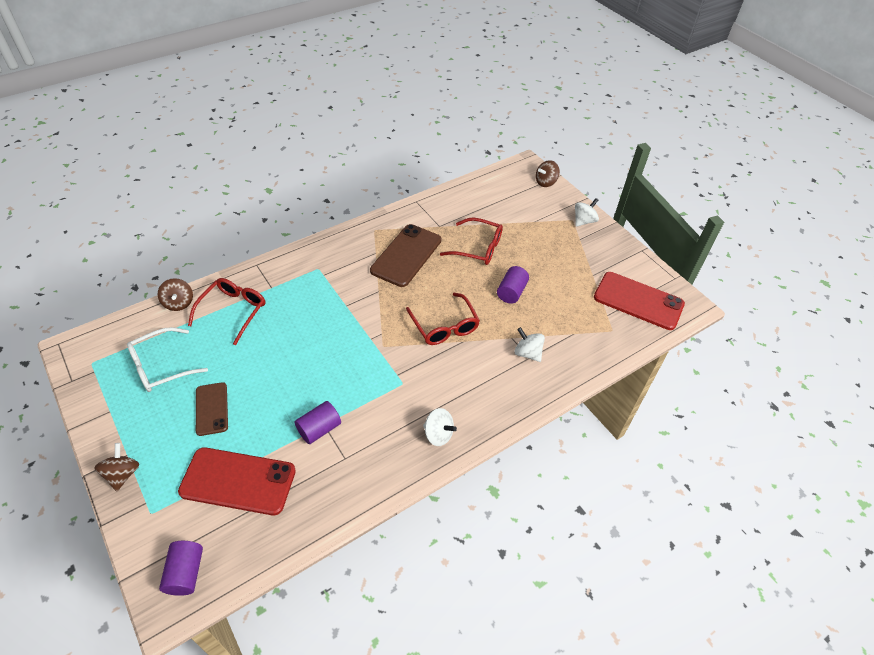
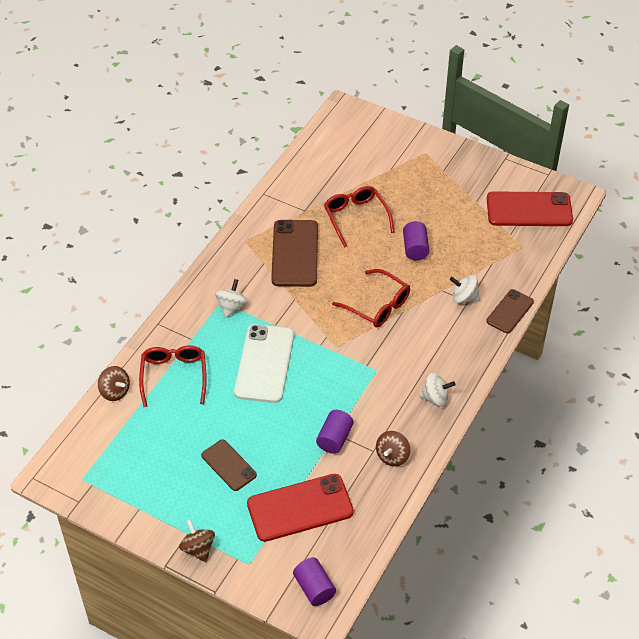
camera: 25 degrees left, 0 degrees up
(161, 366) = (151, 452): white glasses -> none
(312, 333) = (264, 363): none -> white phone
(477, 248) = (356, 218): red glasses -> red glasses turned 105 degrees counterclockwise
(545, 182) = (375, 122): brown spinning top -> brown spinning top (392, 456)
(563, 384) = (510, 311): none -> brown phone
(584, 221) = (436, 149): white spinning top -> white spinning top (231, 307)

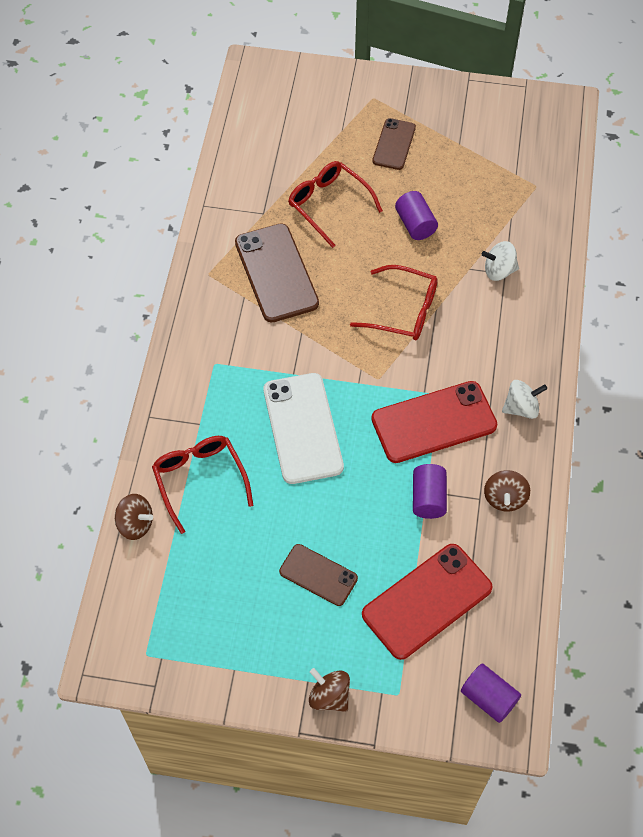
camera: 20 degrees left, 10 degrees up
(231, 307) = (230, 366): white spinning top -> none
(510, 311) = (558, 272): brown phone -> brown phone (394, 144)
(529, 210) = (523, 137): red phone -> red phone (434, 422)

